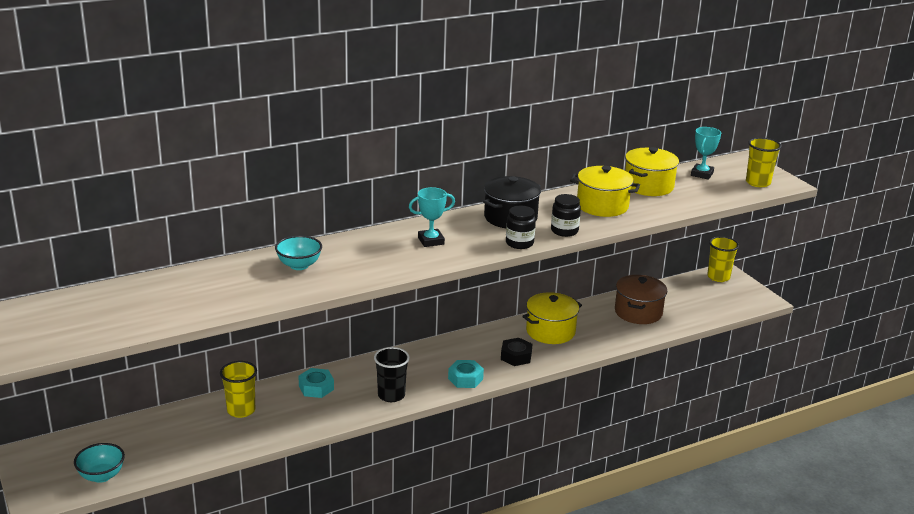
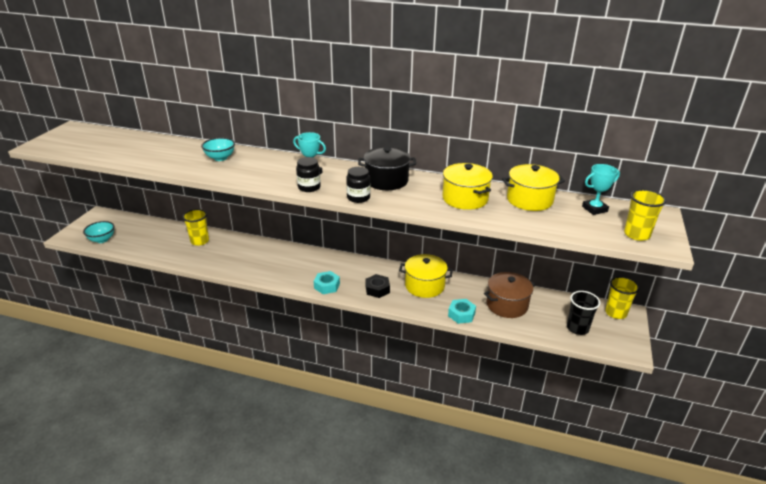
camera: 45 degrees right, 5 degrees up
(316, 388) = (248, 248): turquoise nut -> turquoise nut (461, 314)
(391, 395) = (274, 273): black cup -> black cup (577, 328)
(564, 231) = (403, 203): black jar -> black jar (309, 187)

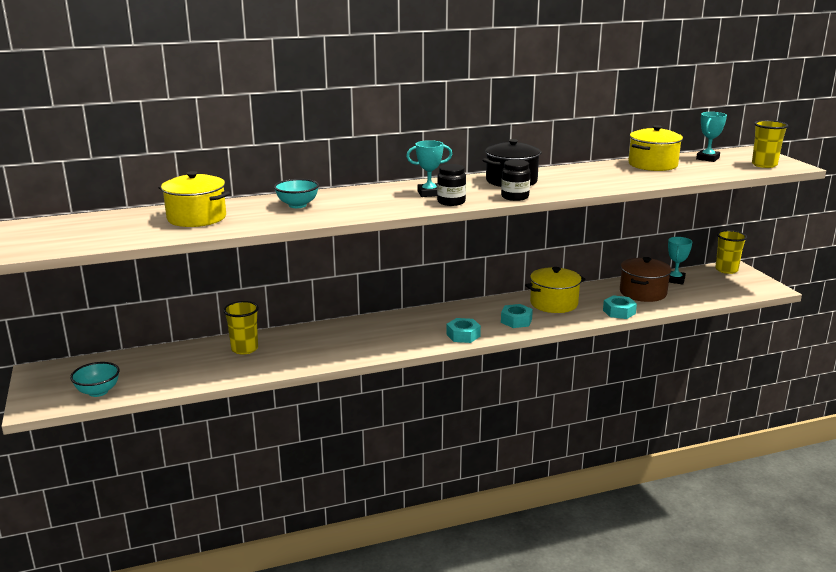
camera: 35 degrees left, 10 degrees down
(377, 289) = (516, 321): black nut -> turquoise nut
(465, 199) = (603, 176): yellow pot -> yellow pot (196, 218)
(553, 304) = (675, 280): none -> turquoise trophy
(577, 328) = (717, 289): black cup -> none

